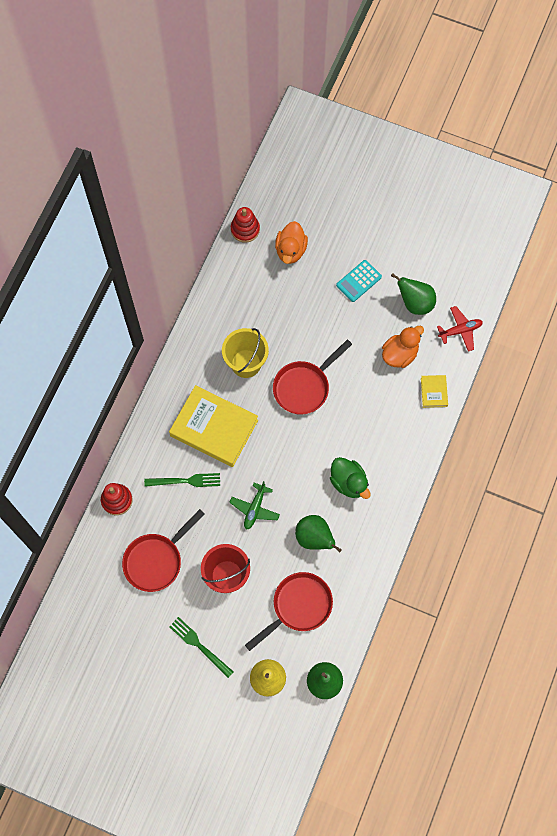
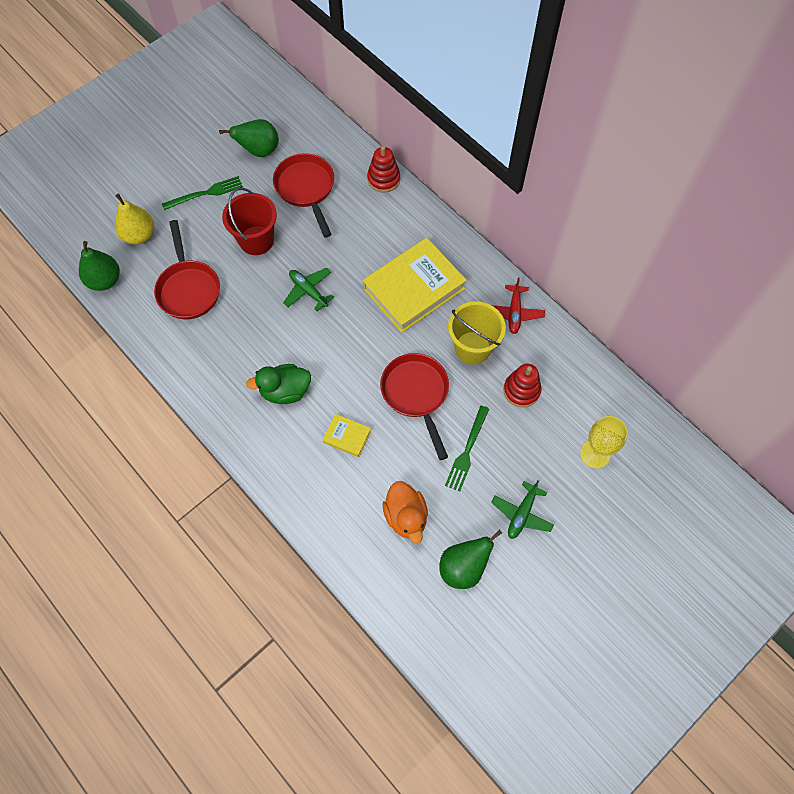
camera: 115 degrees right, 5 degrees down
(186, 481) = (371, 243): green fork -> green fork (467, 452)
(245, 229) = (642, 415): red stacking toy -> red stacking toy (521, 390)
(290, 250) = (595, 454): orange duck -> yellow goblet
(314, 538) = (246, 332): green pear -> green pear (259, 151)
(358, 281) = (522, 514): turquoise calculator -> green plane
(434, 392) = (340, 533): yellow book -> yellow book (347, 437)
(460, 330) = (402, 605): red plane -> red plane (514, 313)

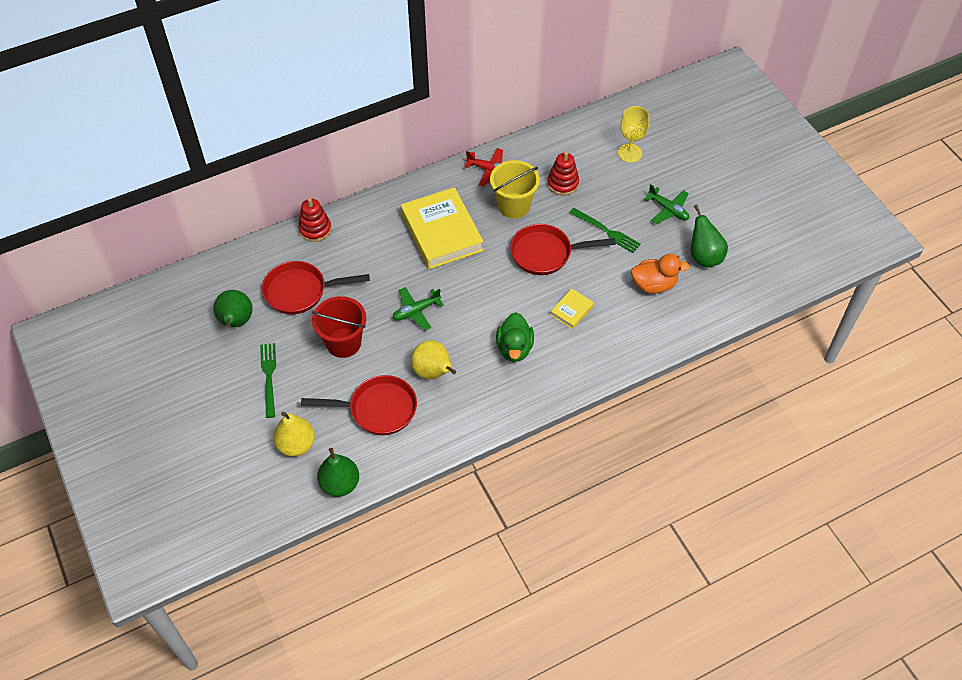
camera: 75 degrees left, 10 degrees down
(239, 325) = (433, 372): none -> yellow pear

